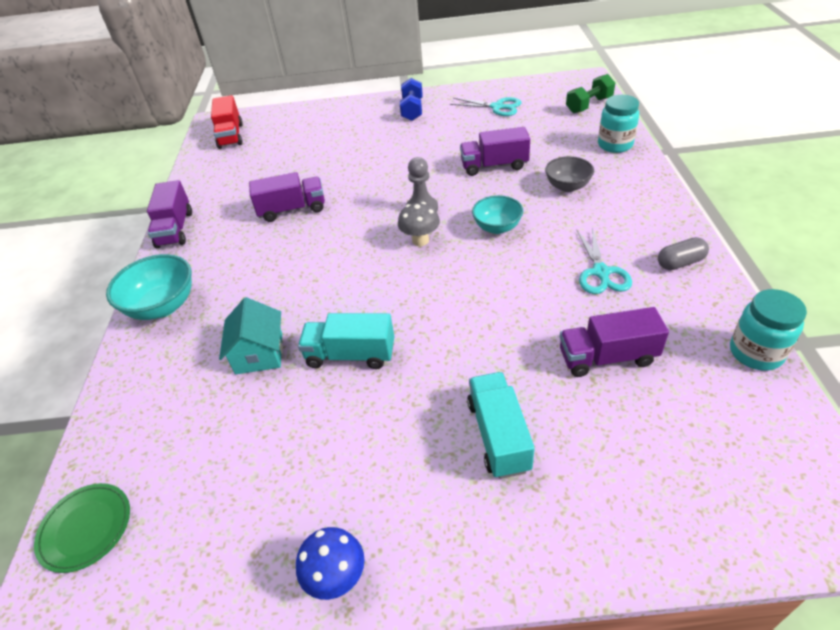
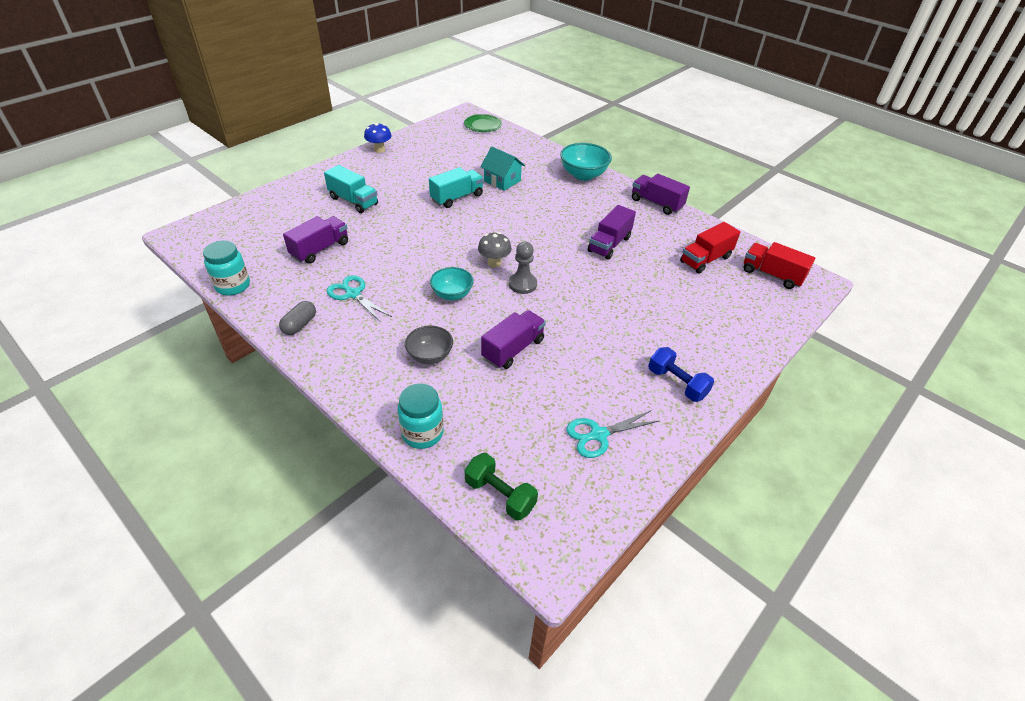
camera: 130 degrees right, 0 degrees up
(248, 164) = (705, 259): none -> red truck
(589, 105) = (500, 495): green dumbbell -> green dumbbell turned 60 degrees counterclockwise

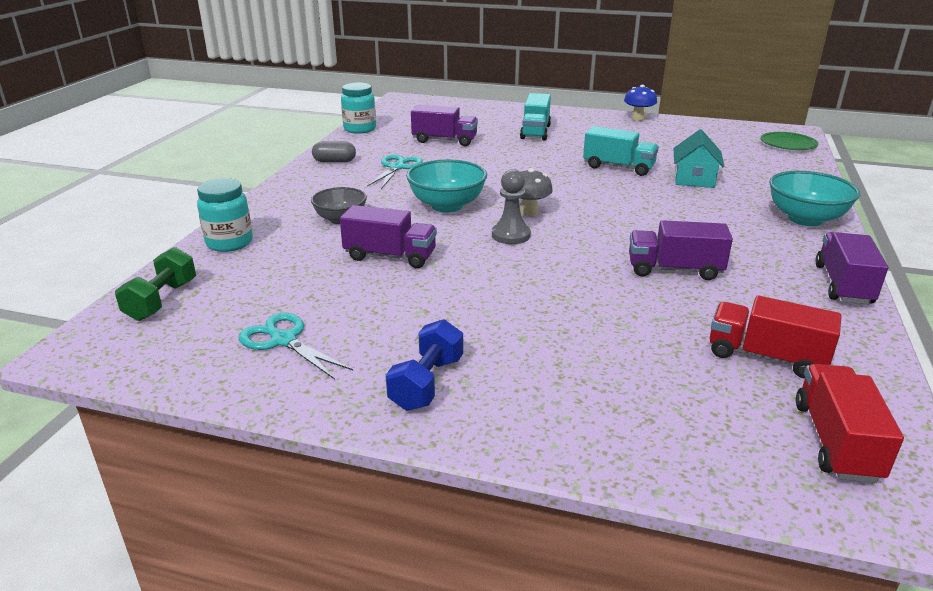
camera: 65 degrees right, 15 degrees down
(452, 294) = (447, 206): turquoise bowl -> turquoise bowl, size x1.51

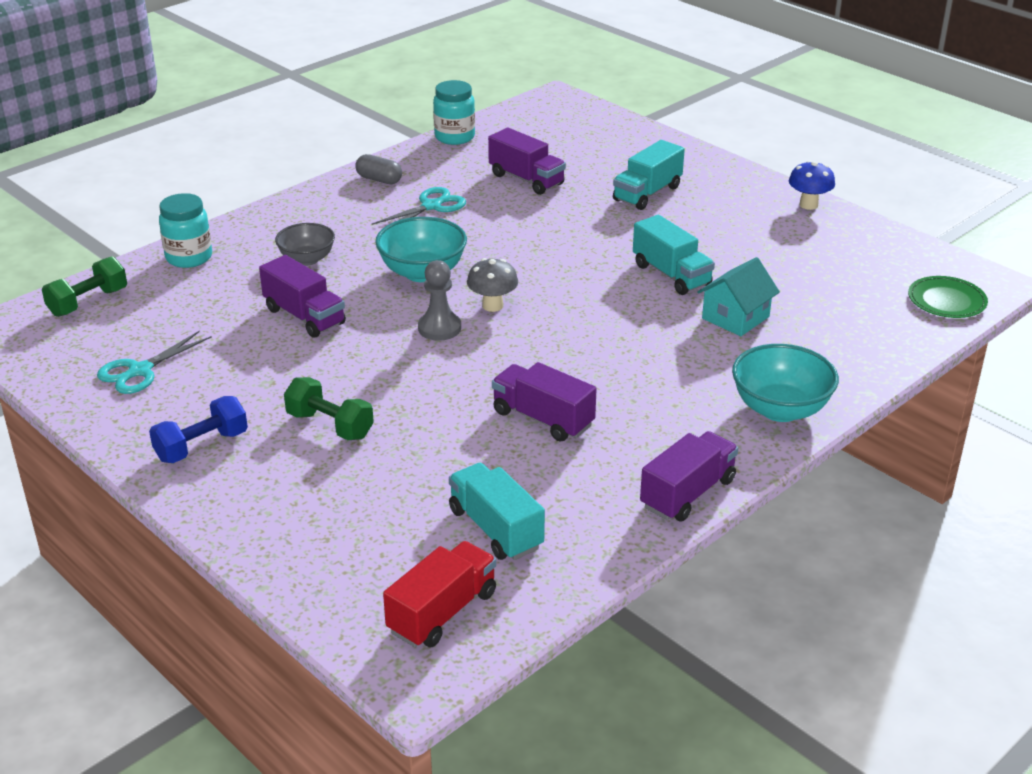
camera: 30 degrees right, 5 degrees up
(283, 340) = (140, 371): turquoise scissors -> turquoise scissors turned 120 degrees counterclockwise
(521, 326) = (330, 425): none -> green dumbbell
(765, 357) = (495, 529): red truck -> turquoise truck

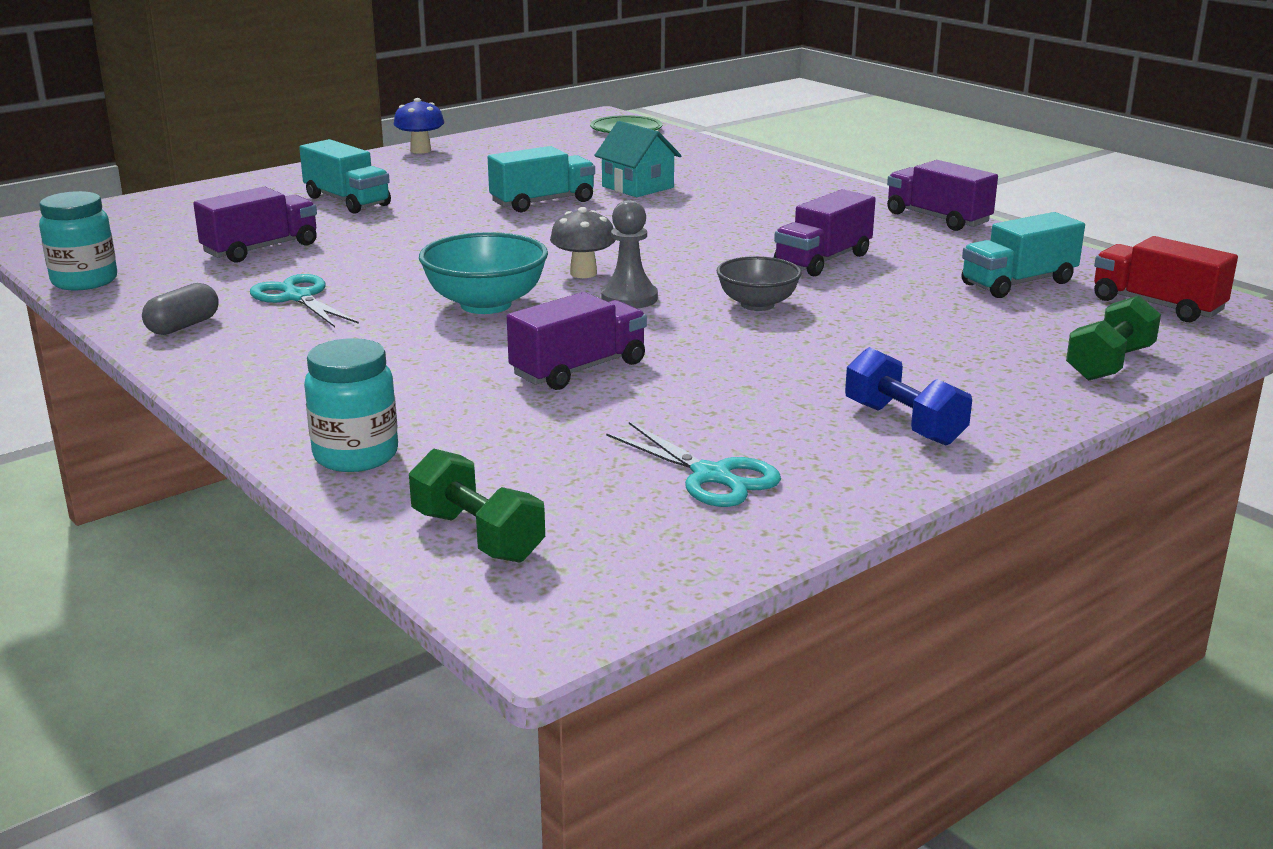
camera: 85 degrees left, 10 degrees down
(307, 259) = (411, 370): grey bowl -> grey bowl (757, 304)
(330, 425) = (846, 352): green dumbbell -> green dumbbell (1109, 364)
(780, 409) = (800, 184): turquoise bowl -> none

